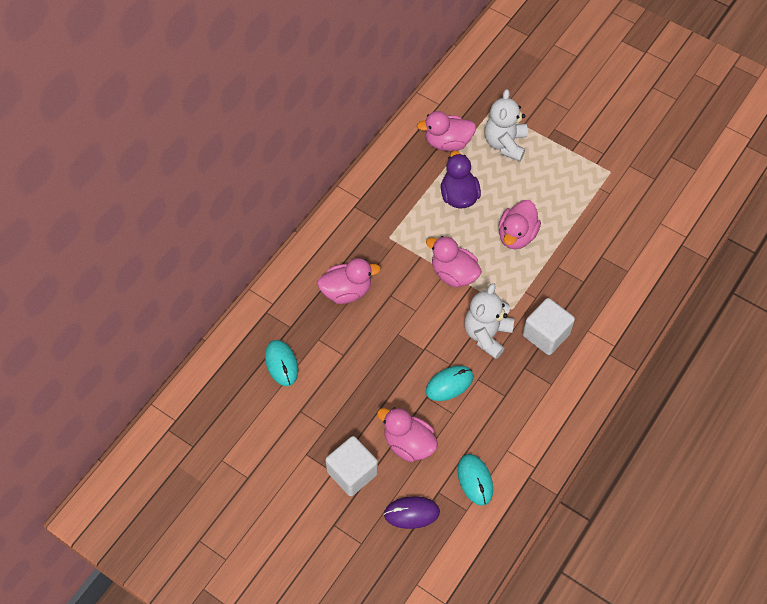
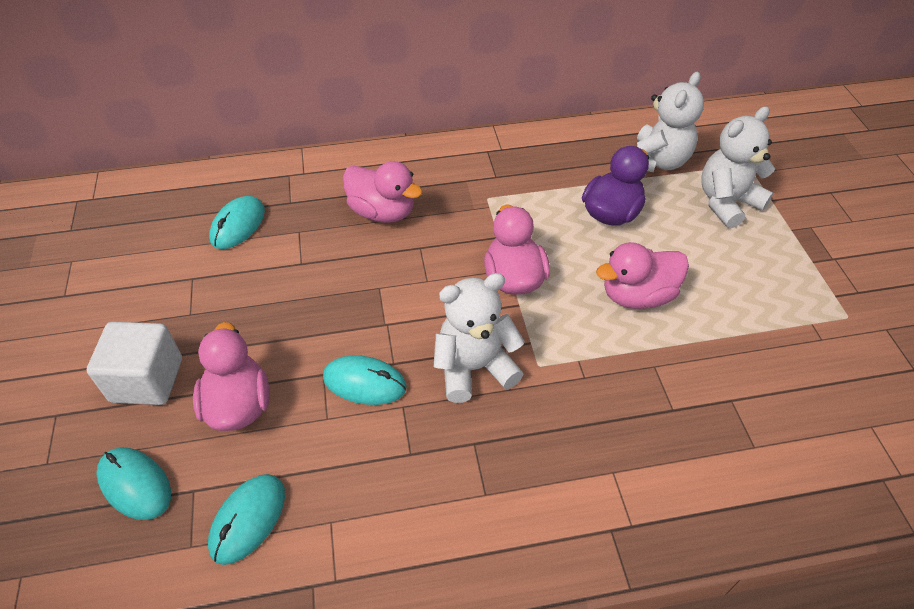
camera: 45 degrees right, 10 degrees down
(411, 513) = (135, 484): purple mouse -> turquoise mouse
(447, 143) = (656, 161): pink duck -> white teddy bear
(546, 334) = (548, 429): white cube -> none

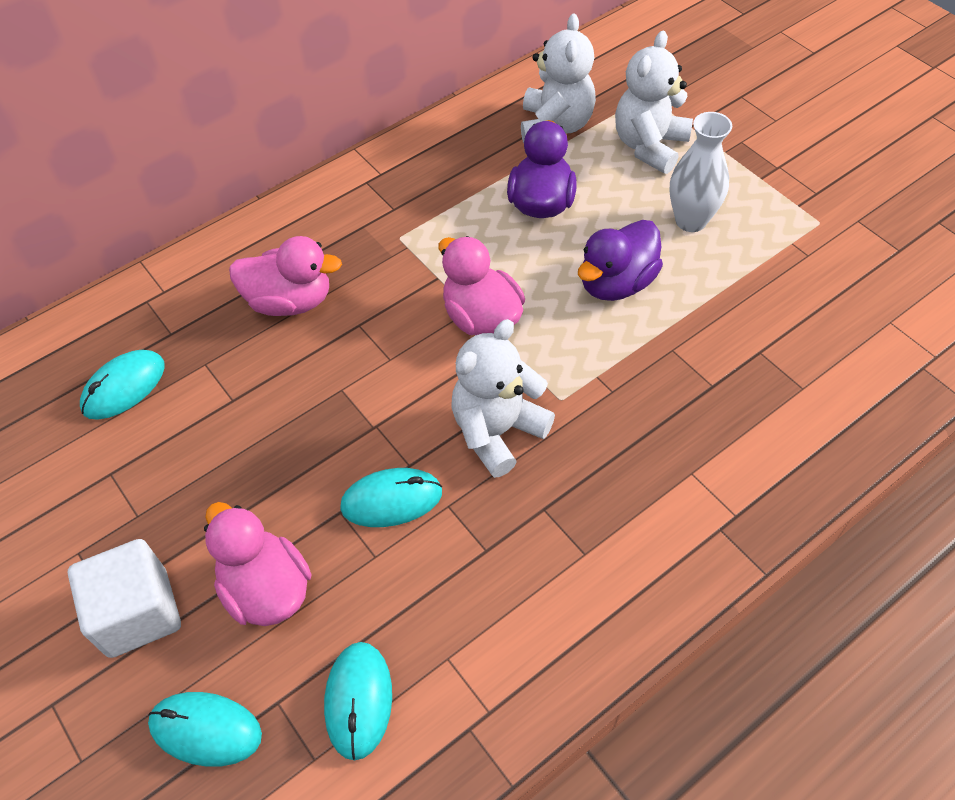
camera: 25 degrees left, 5 degrees up
(238, 225) = (124, 387): turquoise mouse -> turquoise mouse turned 45 degrees clockwise
(637, 295) = (616, 283): pink duck -> purple duck
(729, 272) = (691, 220): none -> white vase

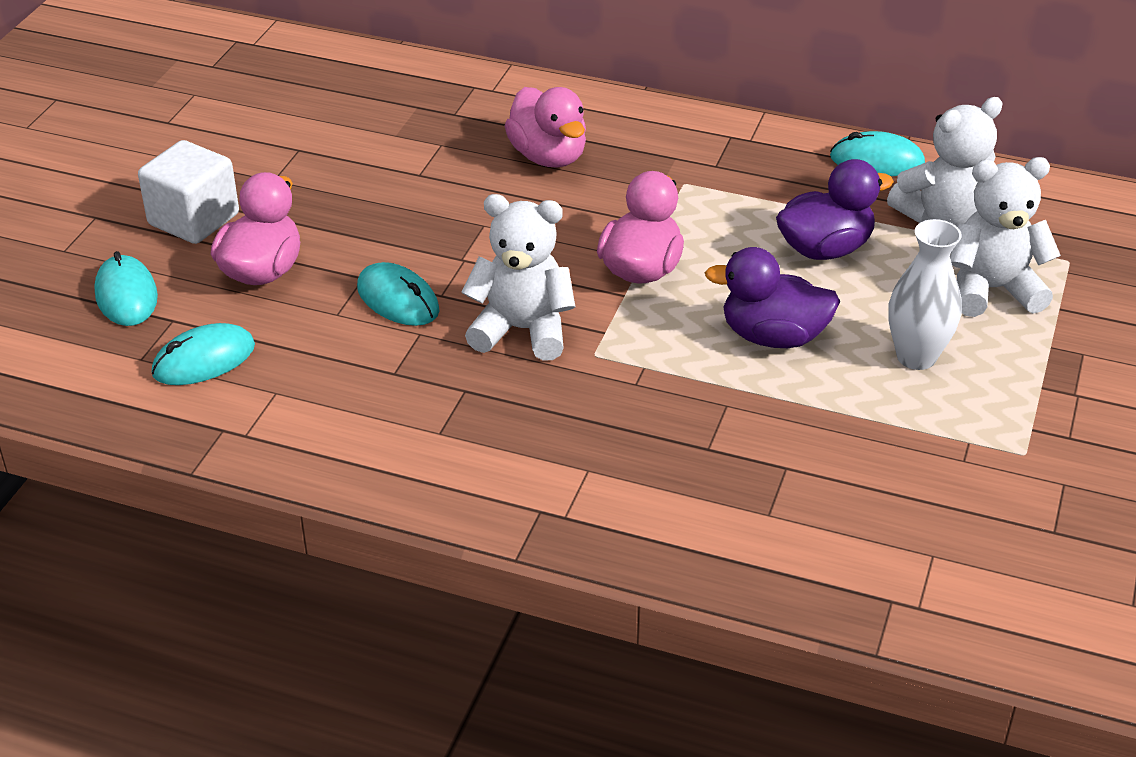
camera: 55 degrees right, 15 degrees down
(124, 387) = (381, 117): turquoise mouse -> turquoise mouse (877, 161)

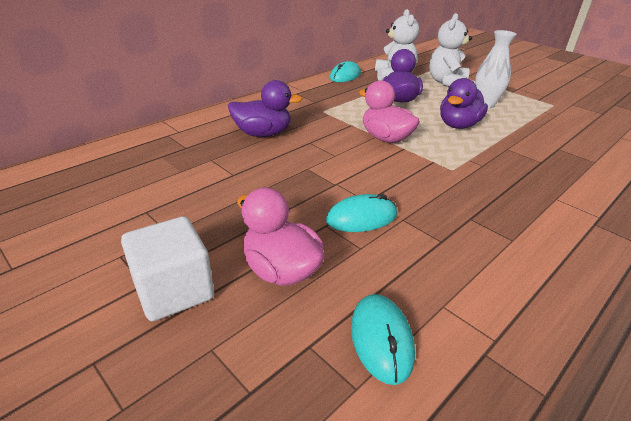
camera: 65 degrees left, 5 degrees down
(126, 295) = (247, 372): turquoise mouse -> none
(522, 330) = (419, 183): white teddy bear -> none
(548, 156) = (263, 134): pink duck -> purple duck

